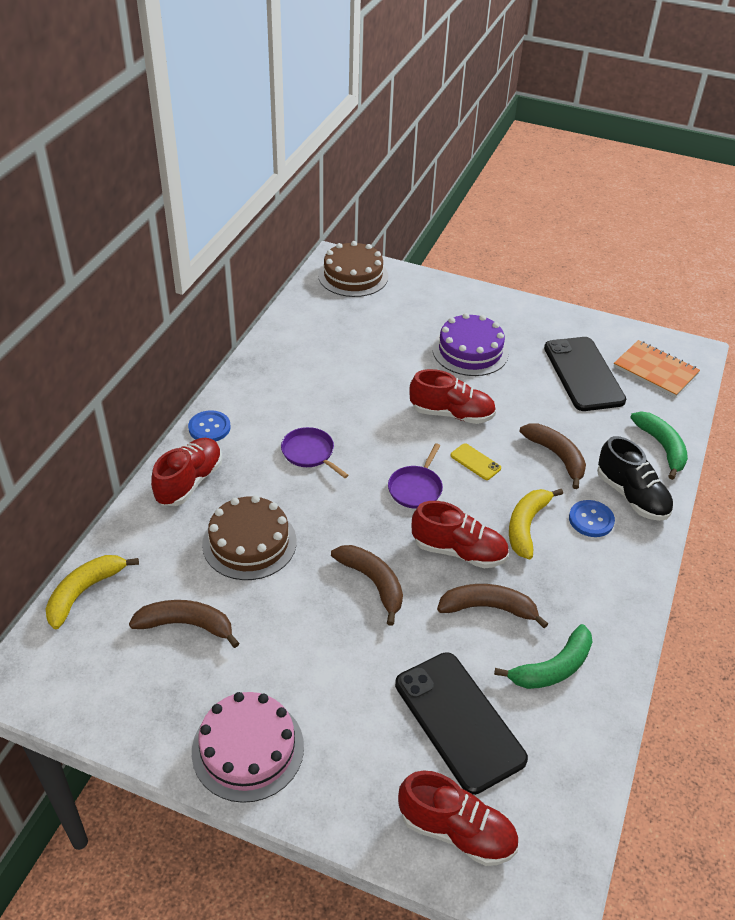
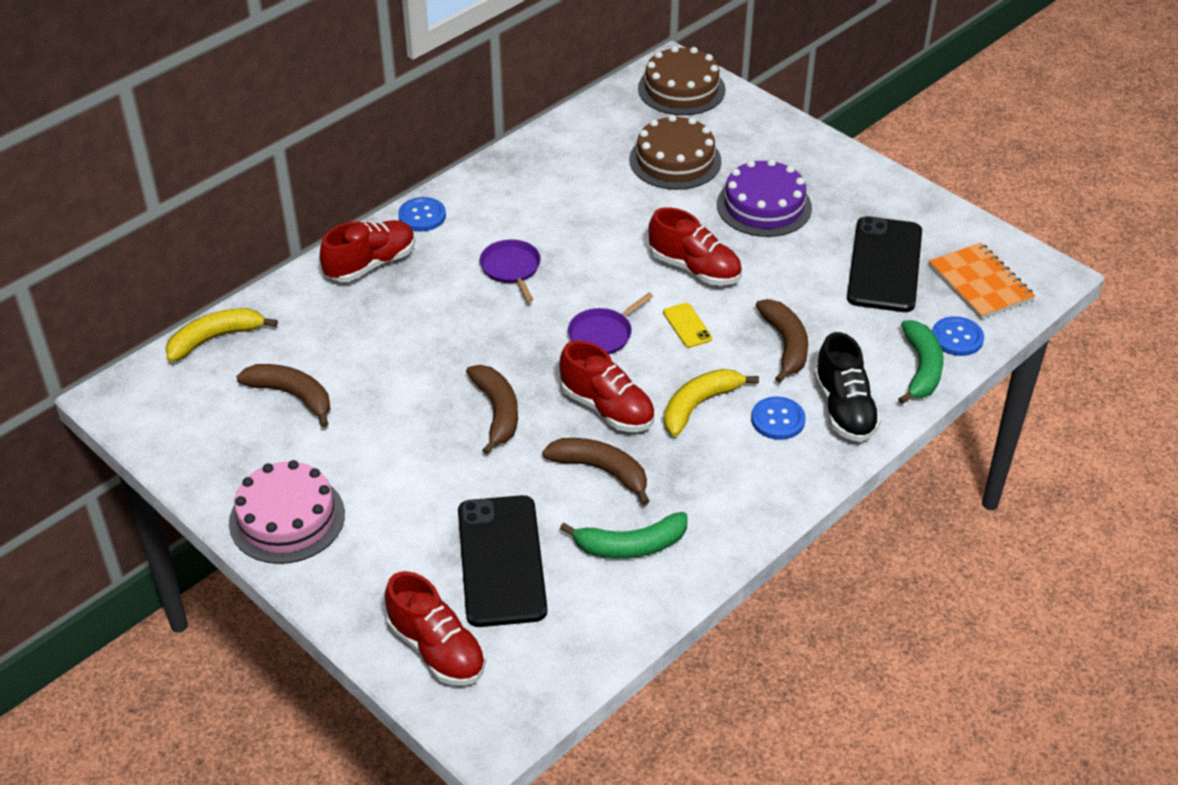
camera: 25 degrees right, 0 degrees up
(249, 542) = (396, 338): brown cake -> brown cake (675, 160)
(669, 416) = (957, 338): none -> blue button

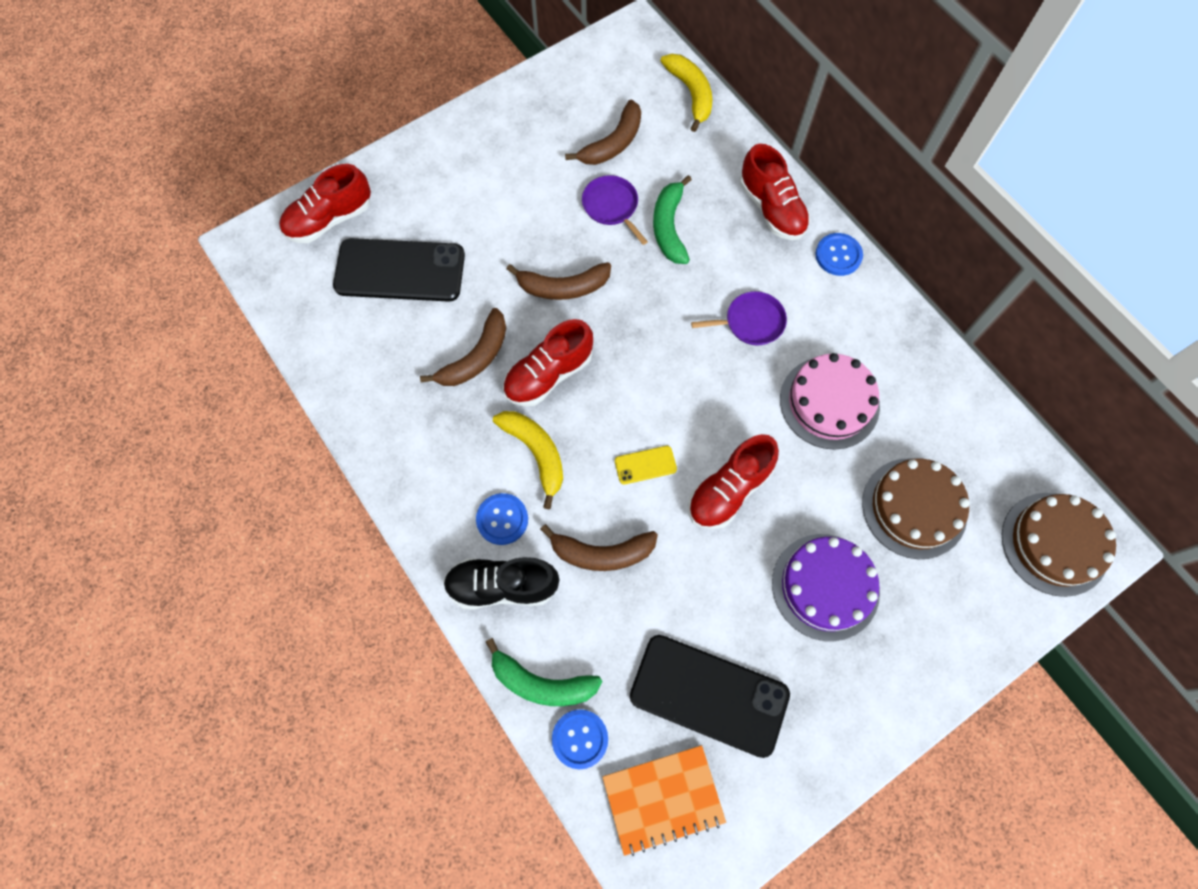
camera: 100 degrees right, 25 degrees up
(287, 518) = (482, 134): pink cake -> pink cake (829, 402)
(603, 334) = (646, 387): purple pan -> purple pan (612, 206)
(631, 545) = (388, 366): green banana -> green banana (669, 227)

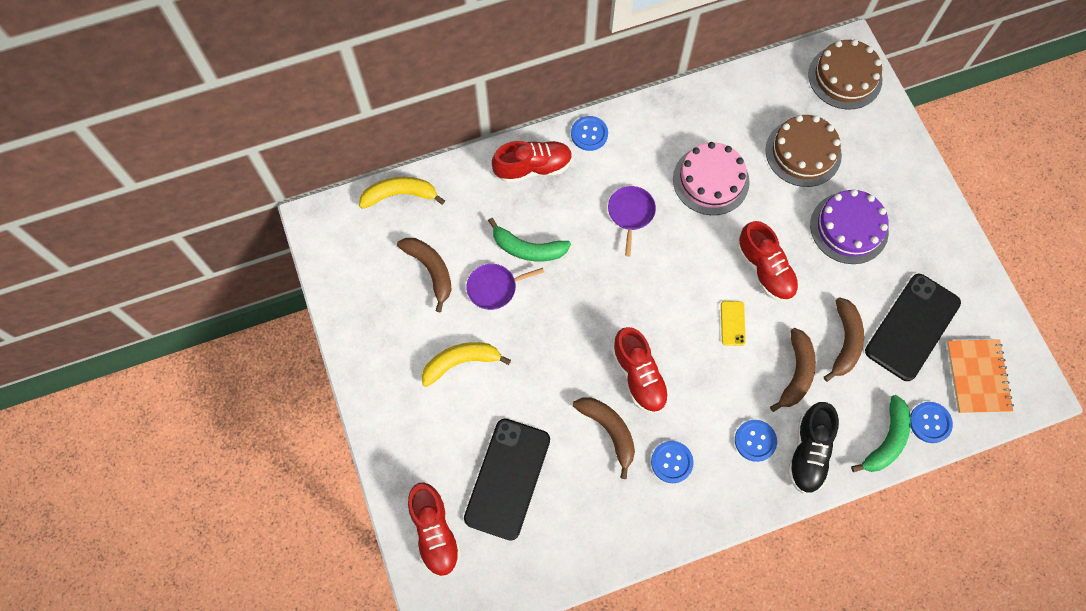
camera: 75 degrees left, 0 degrees up
(454, 431) = (671, 462): none -> blue button
(536, 453) = (705, 402): yellow banana -> yellow banana (460, 362)
(563, 287) = (561, 346): brown banana -> brown banana (845, 341)

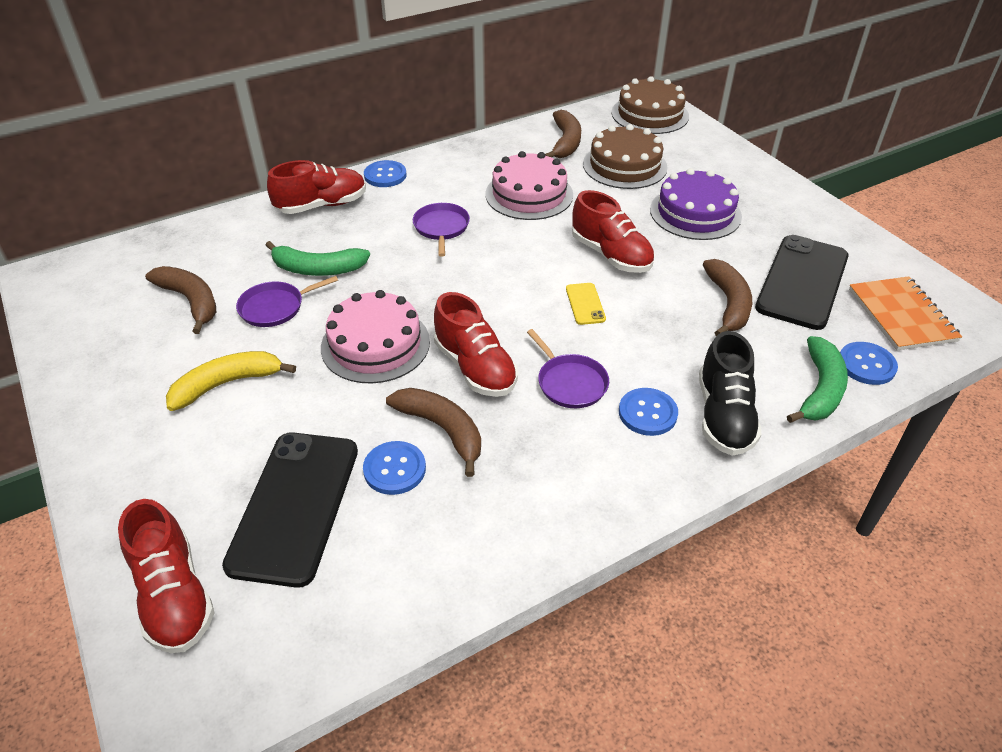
camera: 10 degrees left, 25 degrees down
(400, 195) = (157, 242): yellow banana -> none
(568, 340) = (375, 344): none -> pink cake
(671, 462) = (538, 452): blue button -> blue button (394, 469)
(705, 403) = (570, 383): none -> purple pan
(796, 373) = (679, 339): brown banana -> brown banana (565, 142)

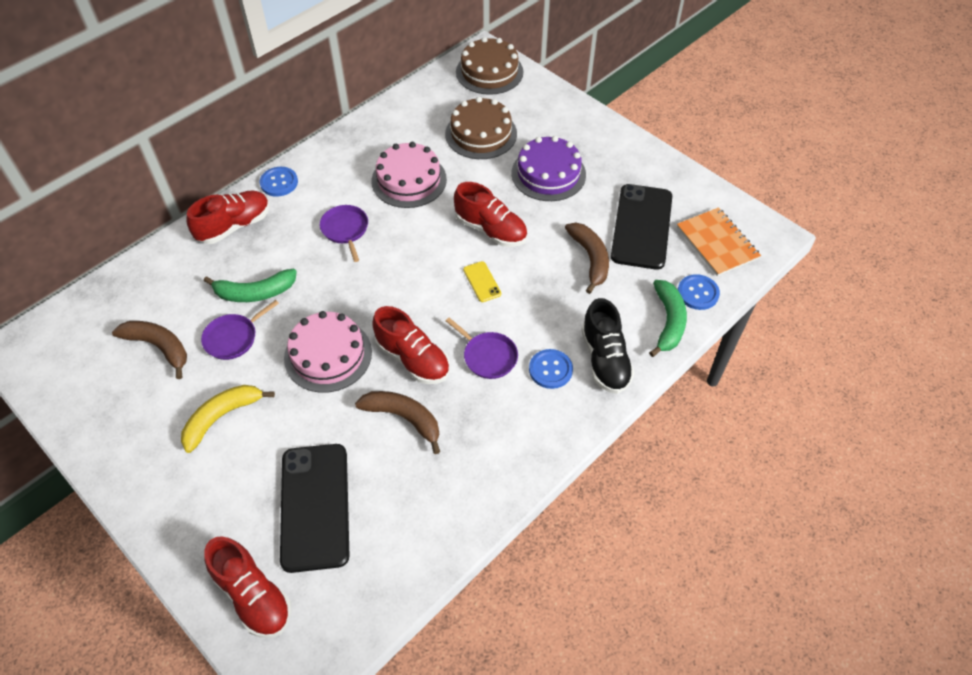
camera: 15 degrees left, 10 degrees up
(394, 469) = (379, 459): blue button -> none
(565, 142) = (425, 117): brown banana -> none

